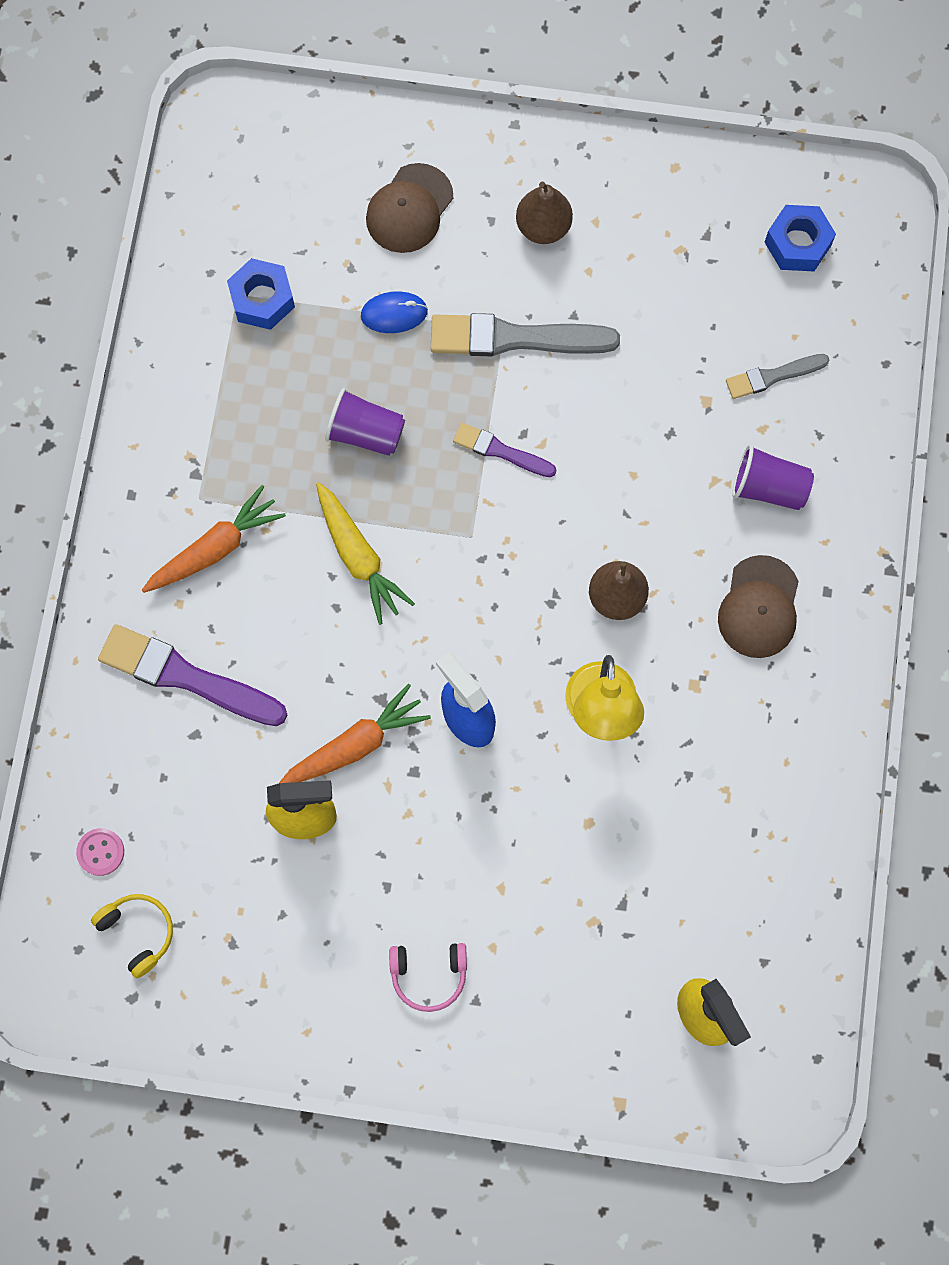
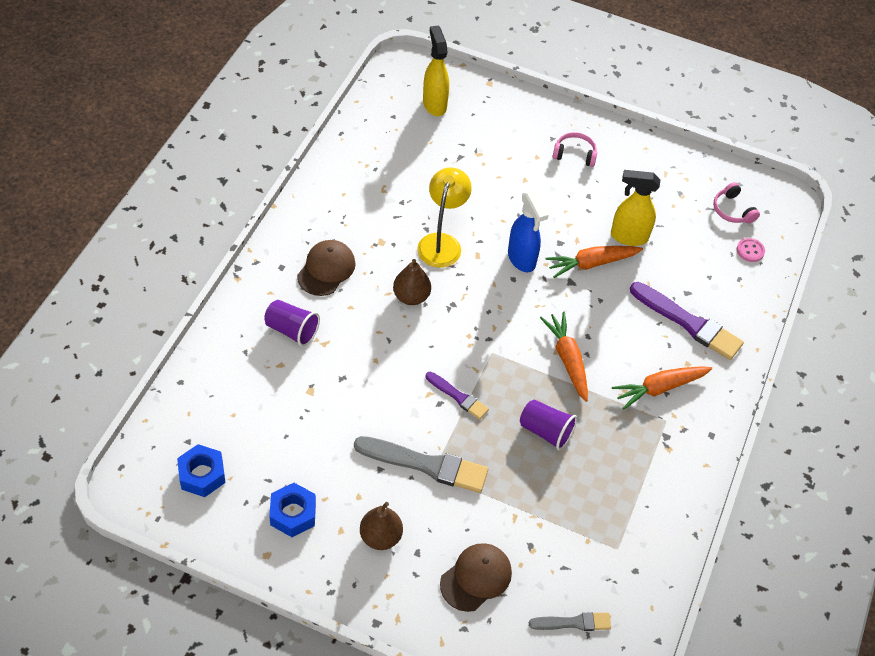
camera: 170 degrees left, 20 degrees down
(138, 932) = (732, 210): yellow headphones -> pink headphones
(262, 299) = (600, 540): blue nut -> blue nut (293, 514)
(358, 557) = (567, 359): yellow carrot -> orange carrot
(394, 314) = (507, 504): blue mouse -> none
(773, 376) = (259, 394): grey brush -> grey brush (573, 623)

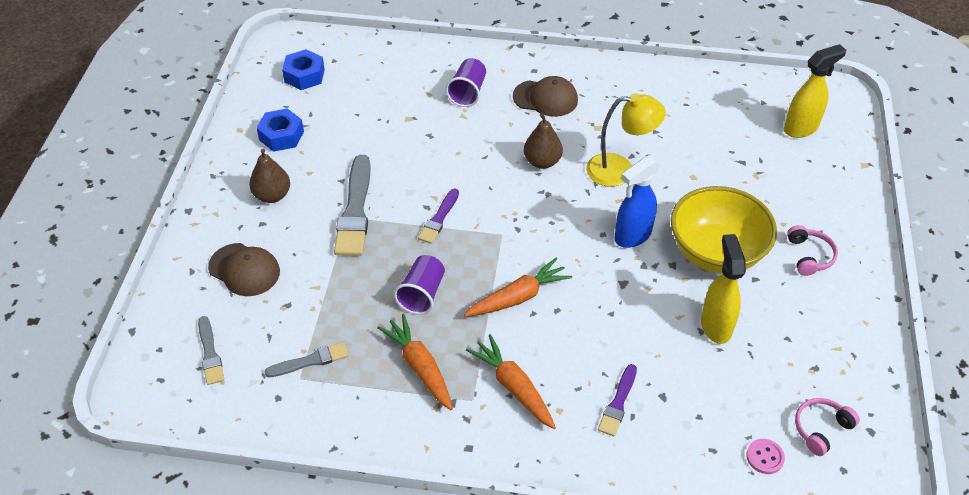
camera: 80 degrees right, 5 degrees down
(555, 210) = (716, 252): none -> yellow bowl
(591, 263) = (658, 297): orange carrot -> orange carrot (420, 367)
(601, 537) = (310, 361): none -> grey brush
(688, 322) = (618, 402): purple brush -> purple brush, size x0.56

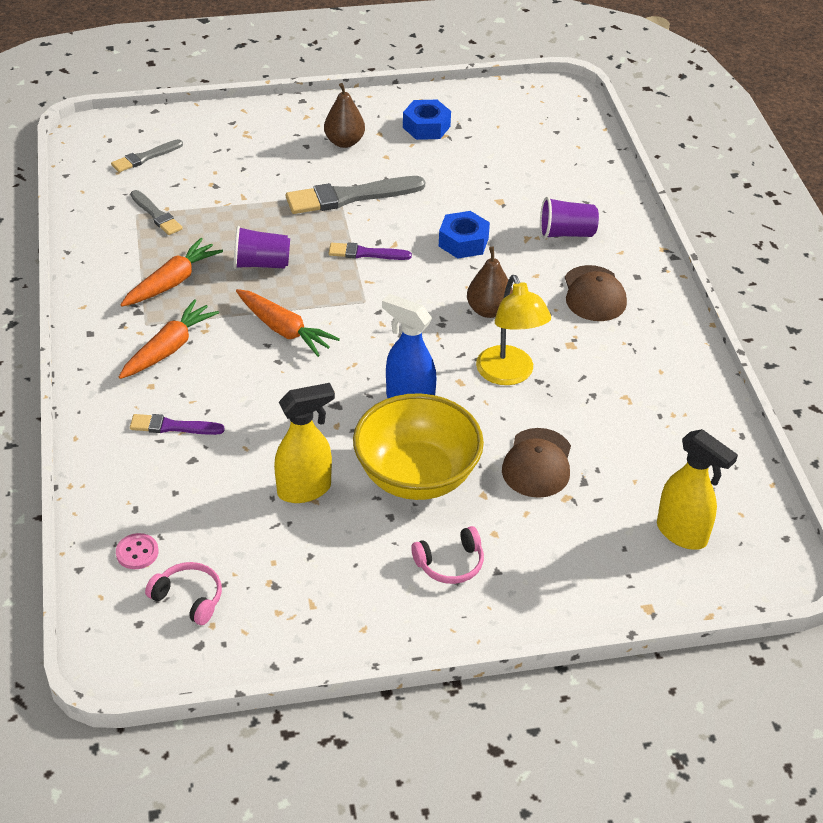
camera: 70 degrees right, 5 degrees down
(244, 270) = (246, 150): brown cap -> brown cap (537, 463)
(304, 75) = (521, 119): blue nut -> blue nut (463, 242)

